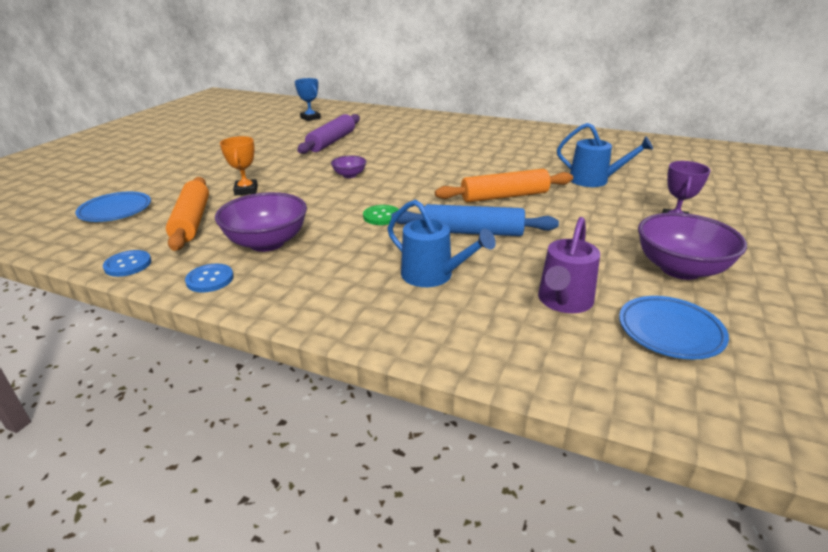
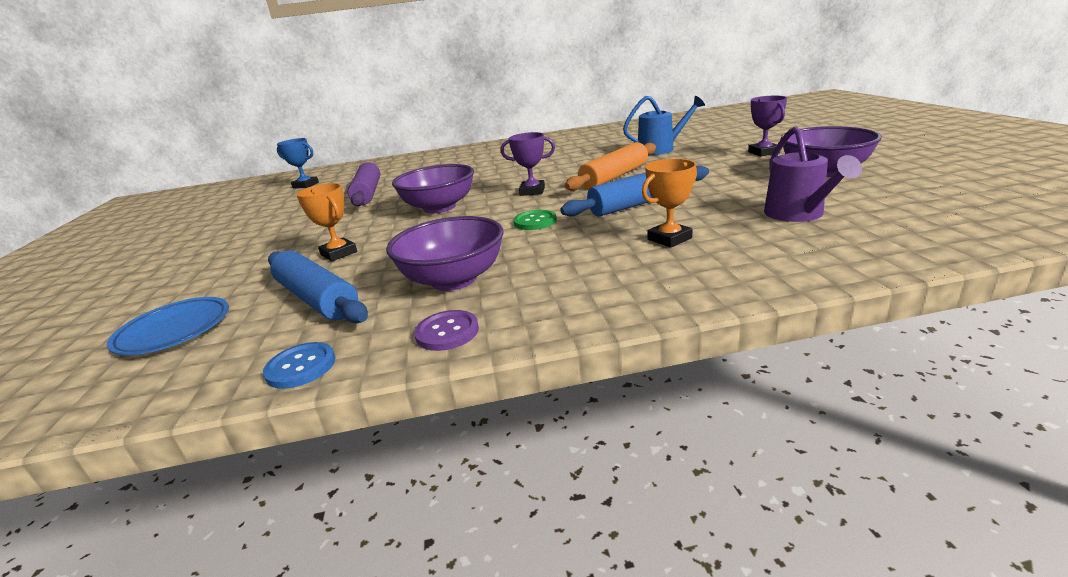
camera: 30 degrees left, 5 degrees down
(192, 221) = (317, 299): orange rolling pin -> blue rolling pin
(210, 279) = (447, 332): blue button -> purple button
(349, 175) = (439, 207): purple bowl -> purple bowl, size x1.94
(426, 186) = (532, 191): none -> purple trophy
(433, 275) = (669, 239): blue watering can -> orange trophy
(670, 331) = (895, 202): blue plate -> none

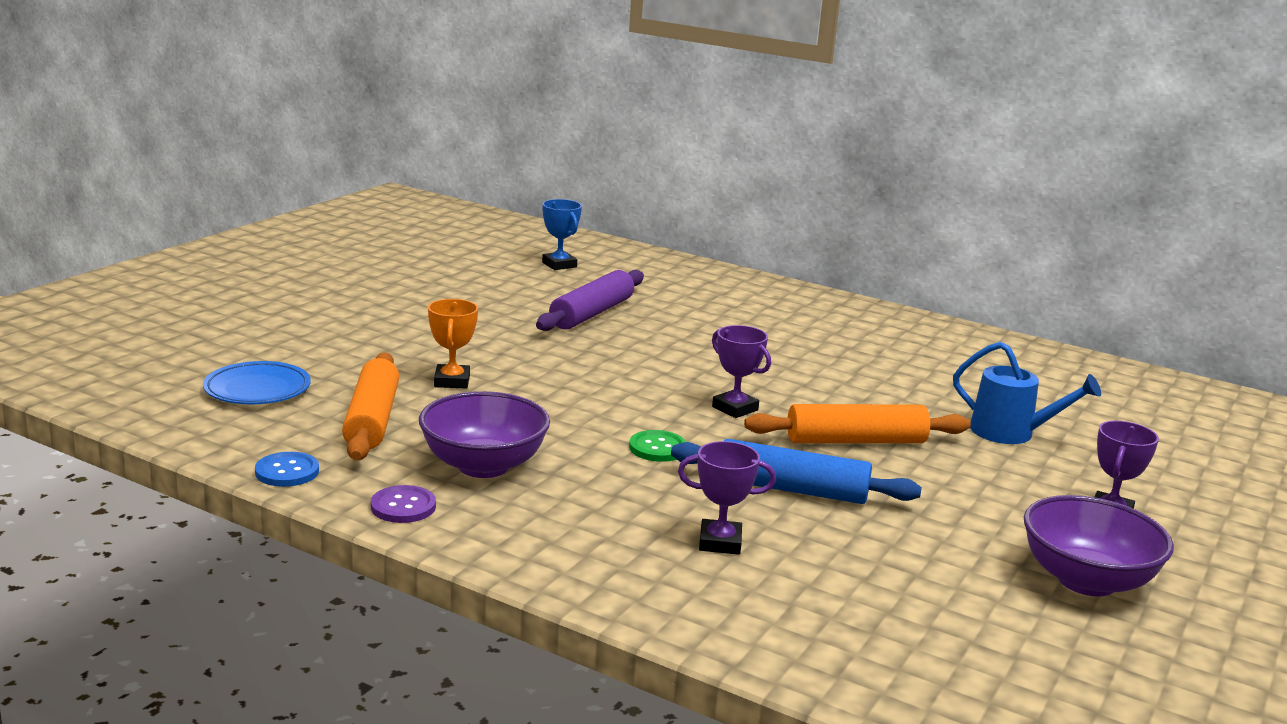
camera: 35 degrees right, 5 degrees down
(317, 299) = (372, 420): blue rolling pin -> orange rolling pin
(439, 207) = (615, 376): purple bowl -> none
(669, 239) = (720, 542): orange trophy -> purple trophy
(798, 215) = (897, 600): purple watering can -> none

